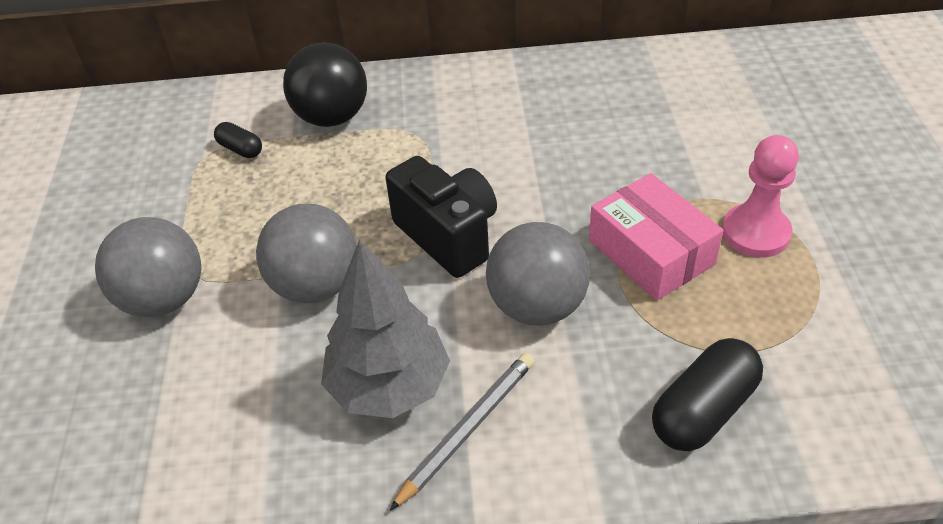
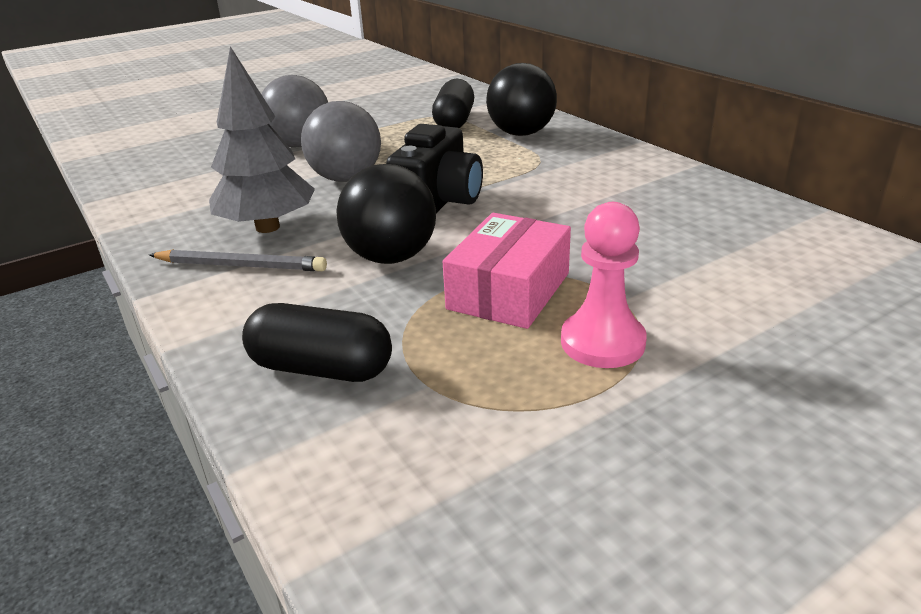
camera: 60 degrees right, 15 degrees down
(240, 149) = (454, 121): black capsule -> black capsule, size x1.84
(537, 306) = (391, 257): grey ball -> black ball

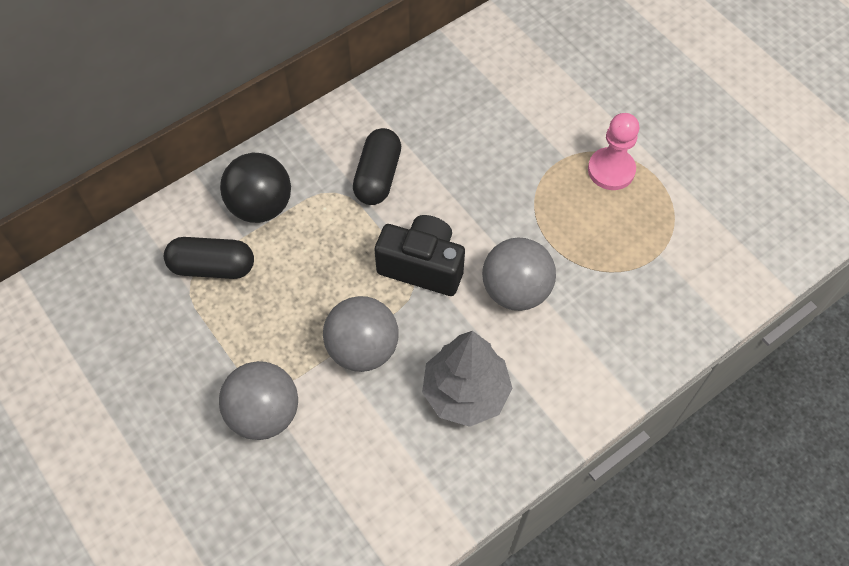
camera: 95 degrees left, 30 degrees up
(241, 266) = (532, 394): grey pencil -> none
(321, 368) = (652, 310): black capsule -> black capsule (377, 176)
(391, 257) = (516, 290): black ball -> grey ball
(509, 291) = (558, 215): pink box -> none

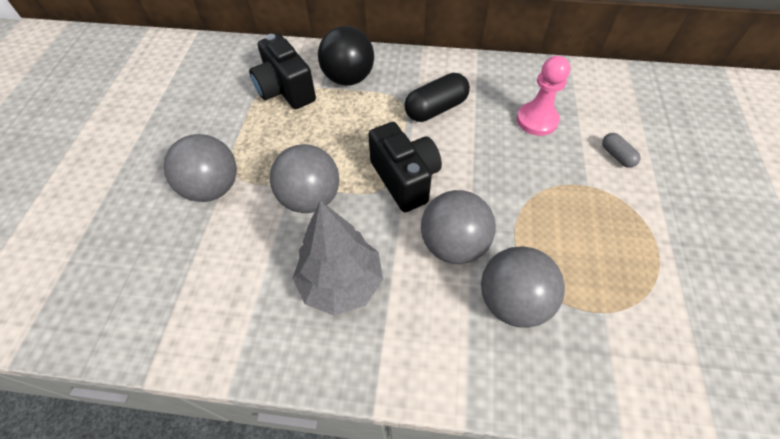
camera: 45 degrees right, 5 degrees down
(212, 267) = (285, 90): black capsule -> black camera
(563, 111) = (617, 156): none -> grey capsule
(596, 298) = (512, 301): none -> grey ball
(611, 170) = (619, 220): pink pawn -> pink pawn (537, 120)

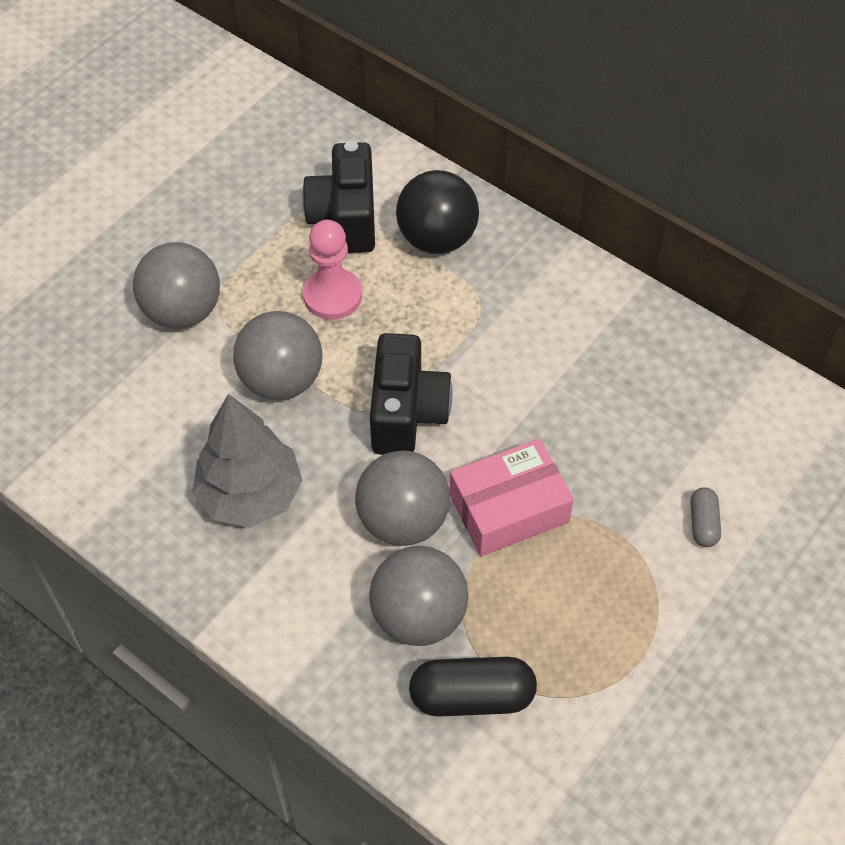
camera: 30 degrees right, 0 degrees up
(436, 109) = (518, 339): black capsule -> black capsule (472, 696)
(509, 203) = (509, 508): none -> pink box
(537, 120) = (639, 422): pink pawn -> pink pawn (332, 296)

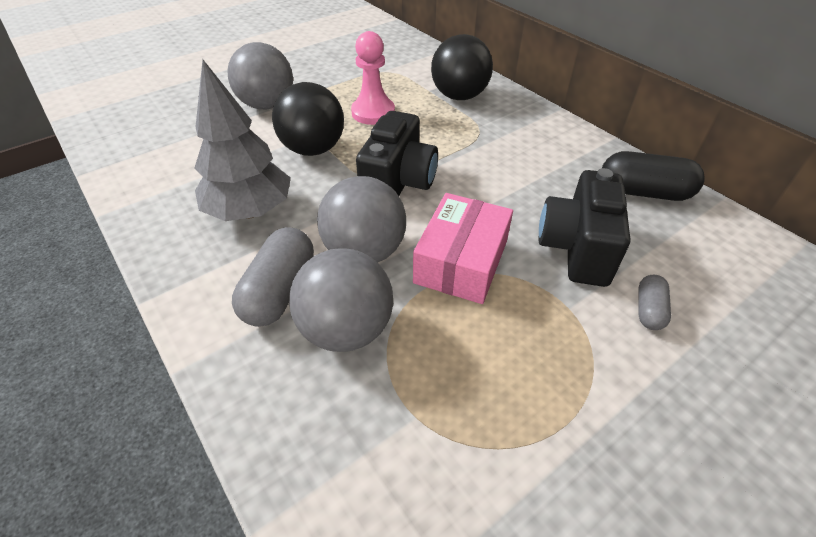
camera: 15 degrees right, 10 degrees down
(281, 380) = (313, 149): grey ball -> black ball
(333, 589) = (279, 291): none -> grey capsule
(345, 218) = (400, 79): black camera -> black camera (576, 249)
(472, 696) = (369, 418): black capsule -> black capsule (643, 192)
(509, 508) = (461, 261): pink box -> pink box turned 60 degrees counterclockwise

